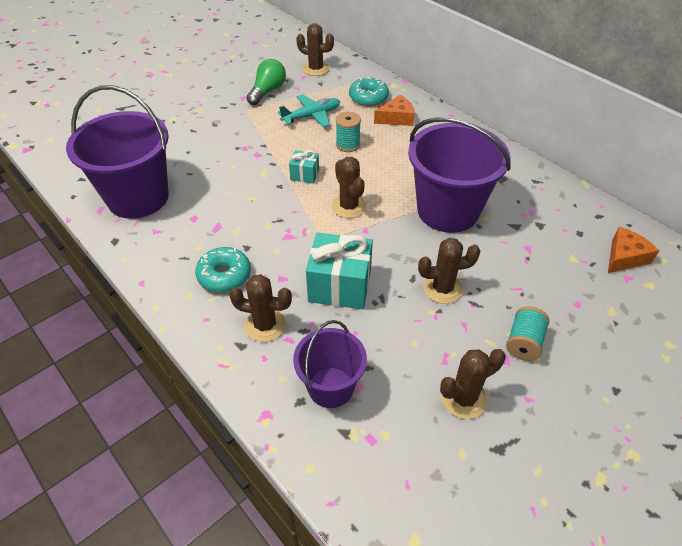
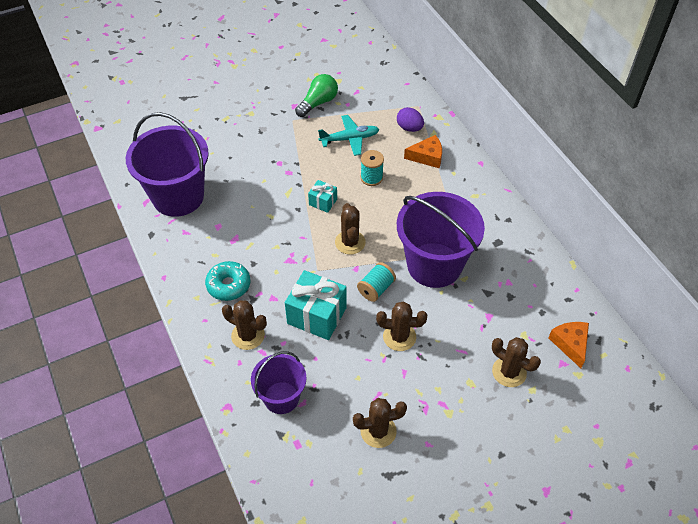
camera: 15 degrees right, 5 degrees up
(316, 69) = (371, 84): brown cactus -> brown cactus (509, 372)
(368, 98) = (409, 128): turquoise donut -> purple egg
(523, 342) = (445, 398): turquoise spool -> turquoise spool (376, 289)
(625, 257) = (570, 344): orange cheese -> orange cheese turned 75 degrees counterclockwise

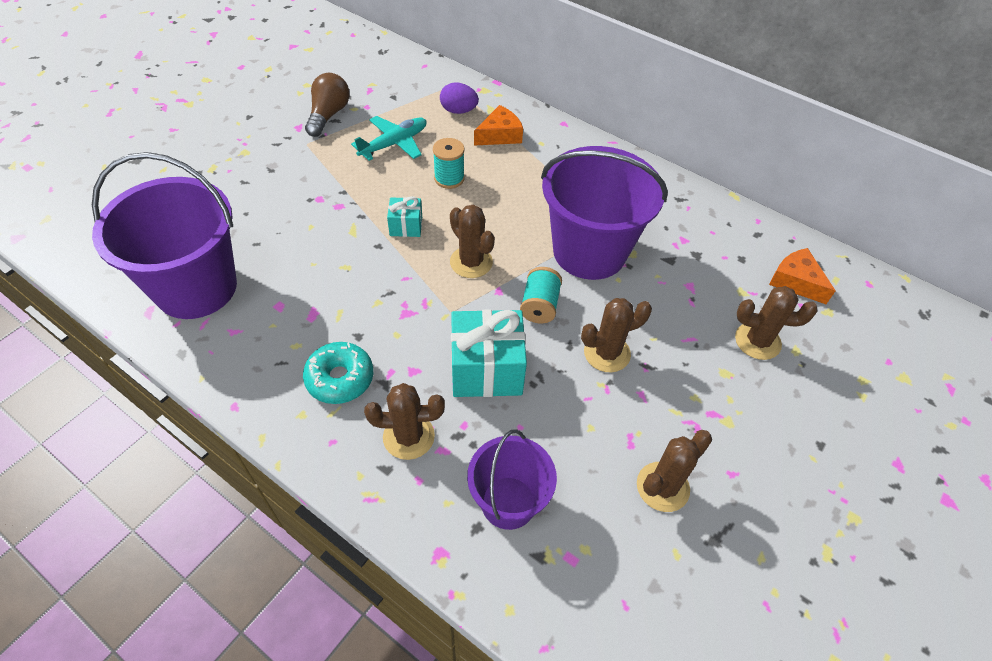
camera: 30 degrees left, 0 degrees up
(318, 103) = (328, 115): green light bulb -> brown light bulb

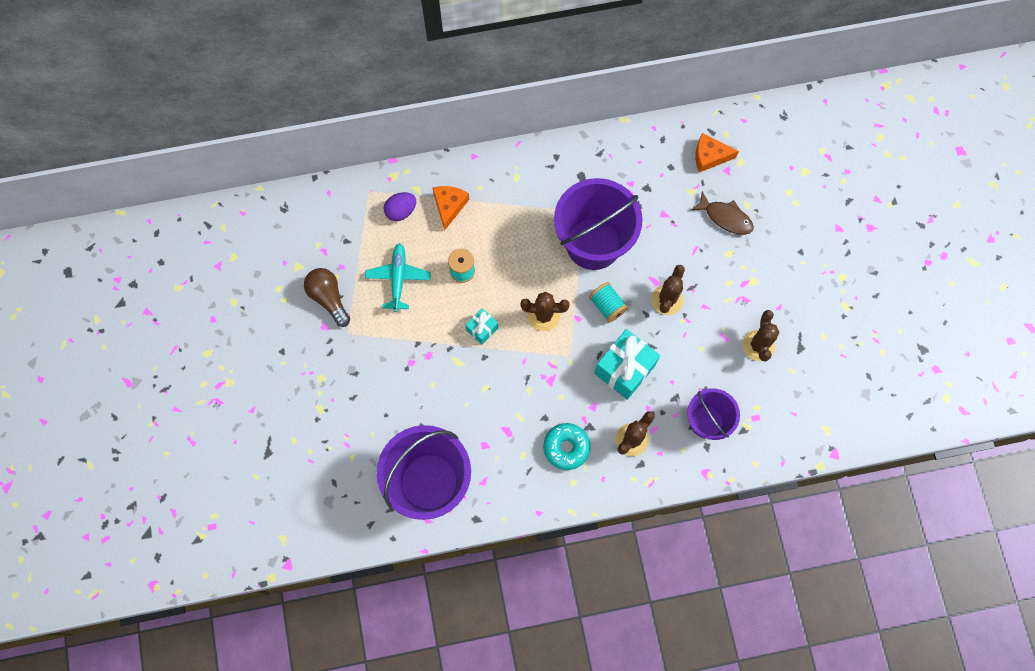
camera: 45 degrees left, 20 degrees up
(757, 341) = (725, 217): brown cactus -> brown fish

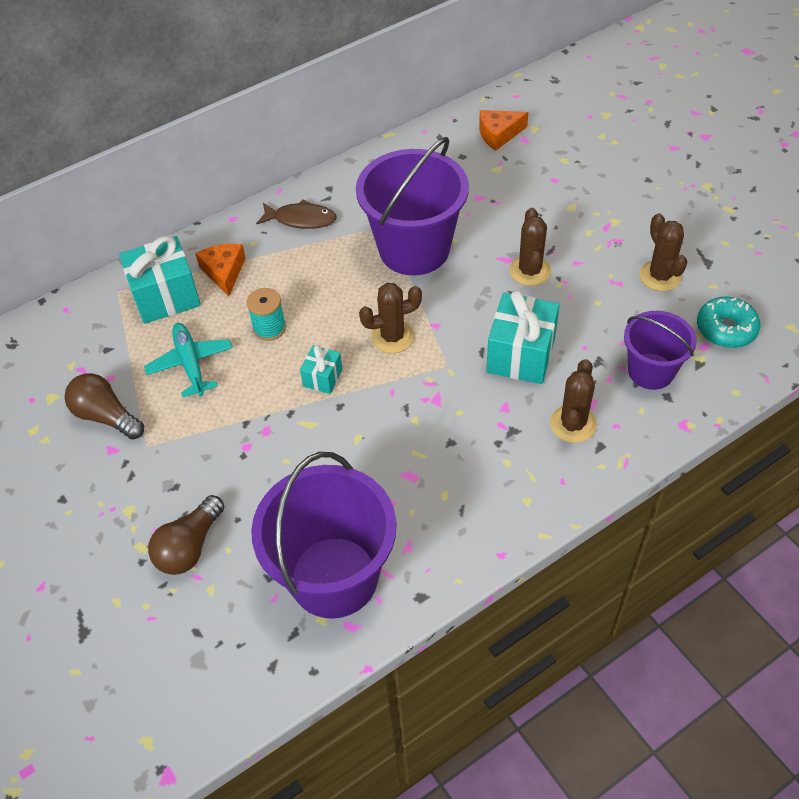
camera: 20 degrees left, 20 degrees down
(349, 422) = (189, 547): none -> brown light bulb
(401, 211) = (166, 296): purple egg -> turquoise gift
(566, 447) = (496, 464): turquoise donut -> turquoise donut (726, 329)
(607, 306) = (464, 301): turquoise spool -> none
(725, 217) = (548, 178): brown fish -> brown fish (301, 219)

